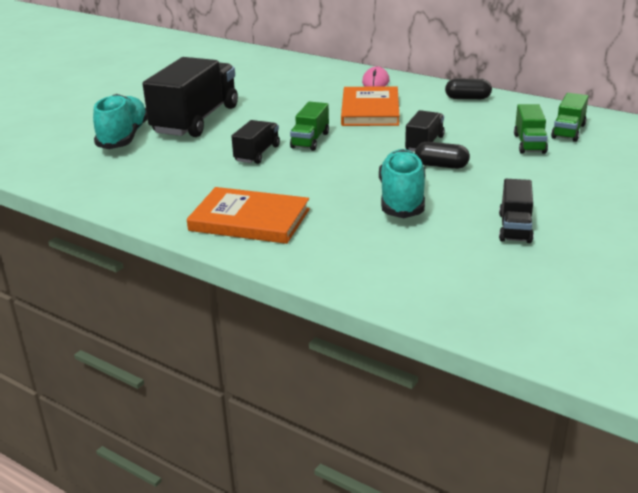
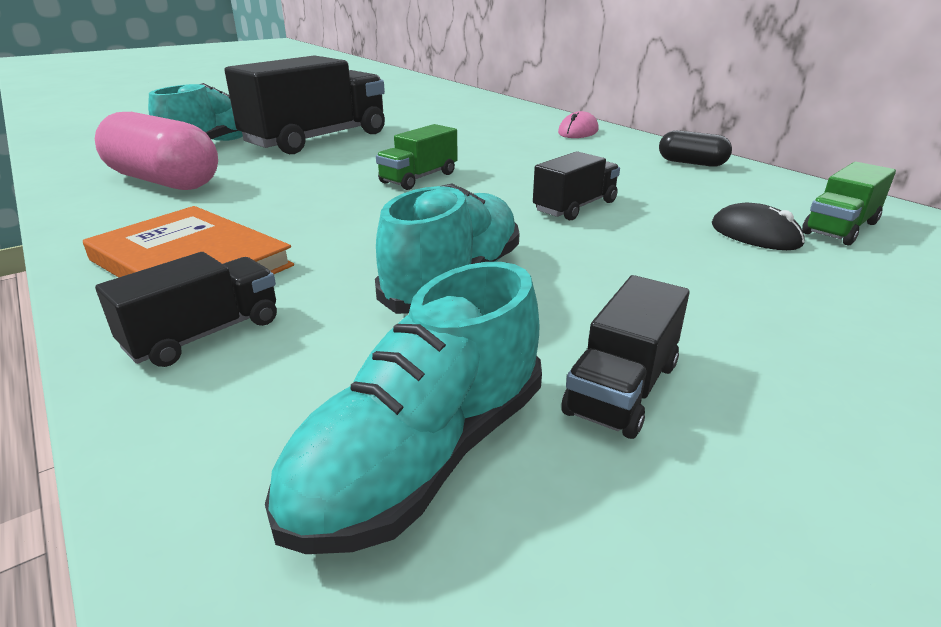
camera: 20 degrees right, 0 degrees up
(139, 174) = (164, 181): none -> pink capsule
(257, 154) = (332, 182): black truck -> black truck (204, 334)
(370, 110) = (538, 158): orange book -> none
(441, 166) = (573, 241): black capsule -> none
(461, 266) = (423, 457): none -> turquoise shoe
(529, 144) = (755, 234): green truck -> black mouse

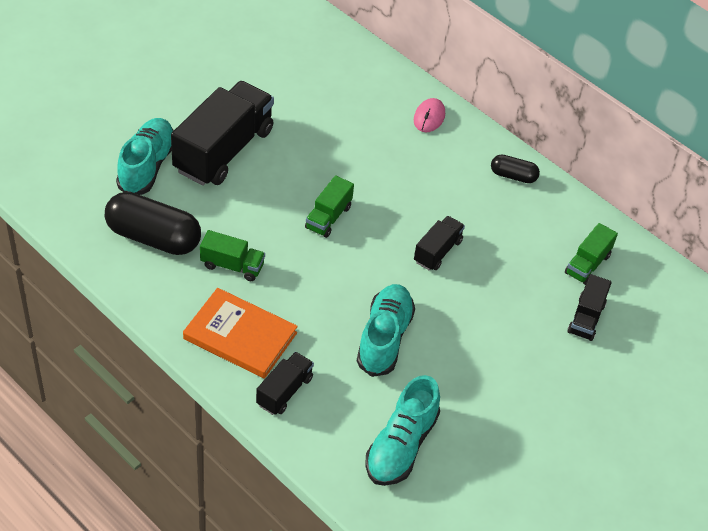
camera: 15 degrees left, 20 degrees up
(164, 181) = (153, 237): pink capsule -> black capsule
(248, 204) = (232, 265): none -> green truck
(622, 388) = (468, 405): black truck -> black truck (586, 318)
(755, 234) = (539, 276): black mouse -> none

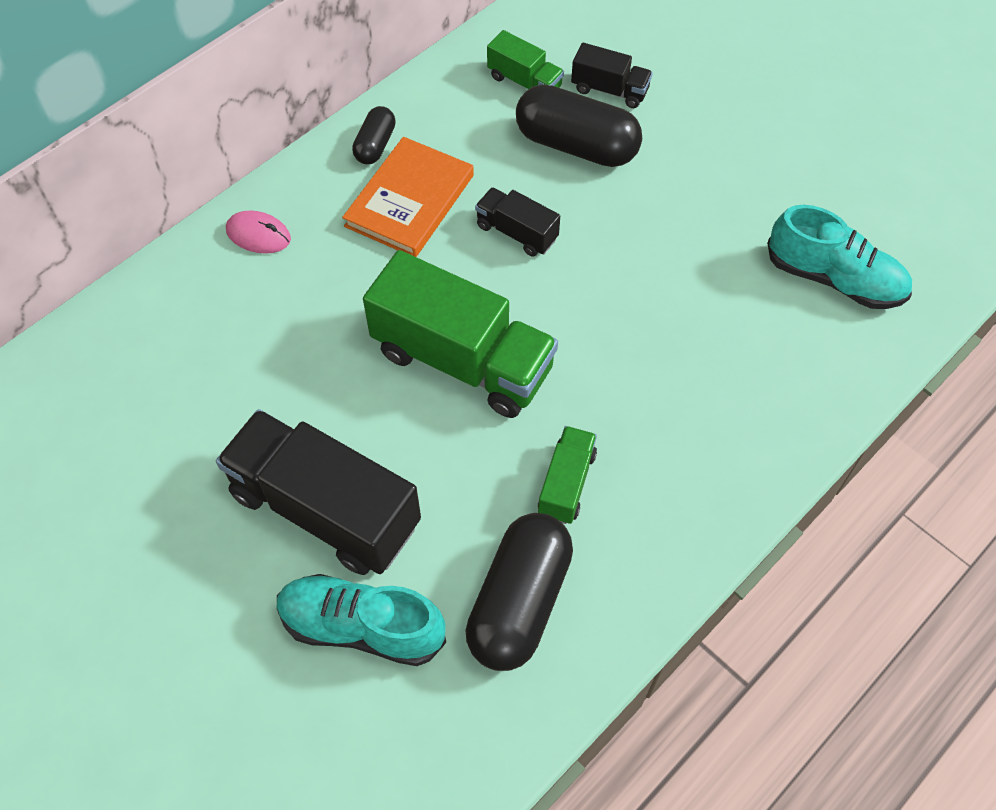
camera: 85 degrees left, 10 degrees up
(240, 336) = (695, 466): orange book -> orange book (410, 201)
(284, 391) = (779, 408): black truck -> none
(328, 217) = (462, 360): green truck -> green truck, size x2.04
(384, 338) = (672, 294): turquoise shoe -> none
(524, 292) = (576, 145): none -> black capsule

